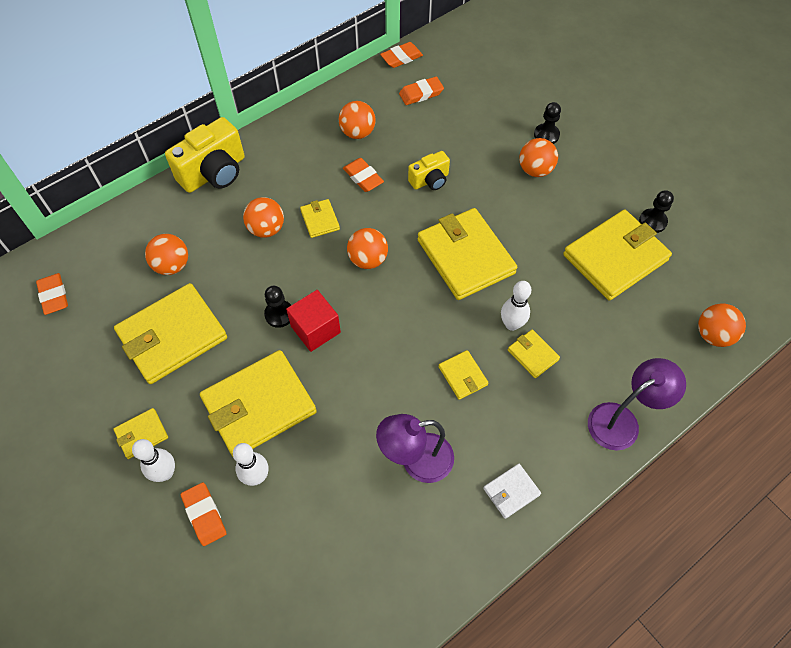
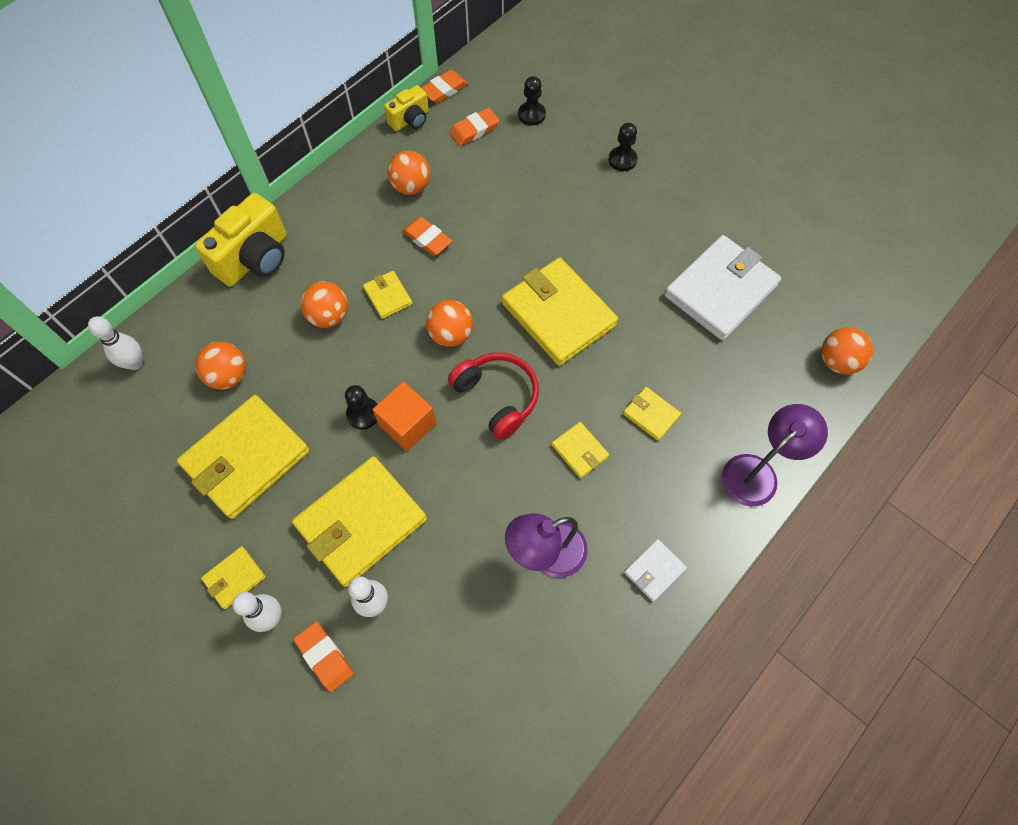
camera: 10 degrees left, 5 degrees up
(54, 296) = (97, 433): orange eraser -> none
(315, 329) = (407, 424): red cube -> orange cube
(398, 318) = (497, 397): none -> red headphones
(430, 180) = (503, 231): yellow camera -> yellow camera (410, 120)
(511, 324) = (622, 384): white bowling pin -> white bowling pin (135, 363)
(535, 170) = (617, 202): orange ball -> none
(615, 258) = (720, 290): yellow wallet -> white wallet
(652, 221) = (754, 243): black pawn -> black pawn (531, 114)

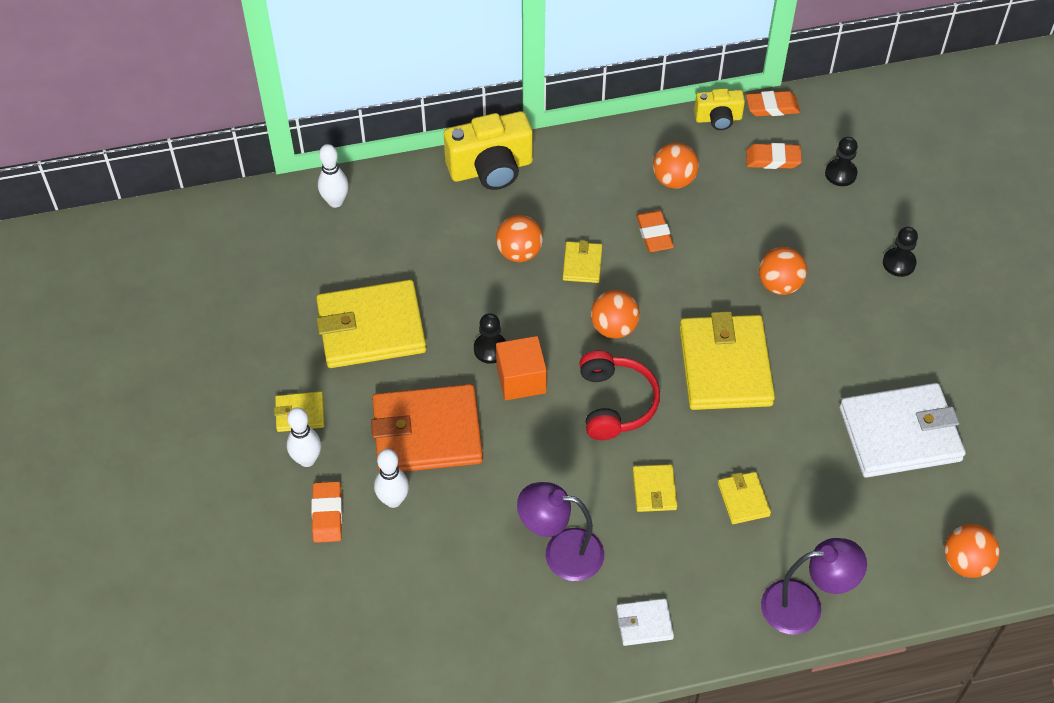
camera: 35 degrees right, 10 degrees down
(228, 376) = (402, 254): orange ball -> orange ball (779, 284)
(361, 522) = (427, 433): yellow wallet -> orange wallet

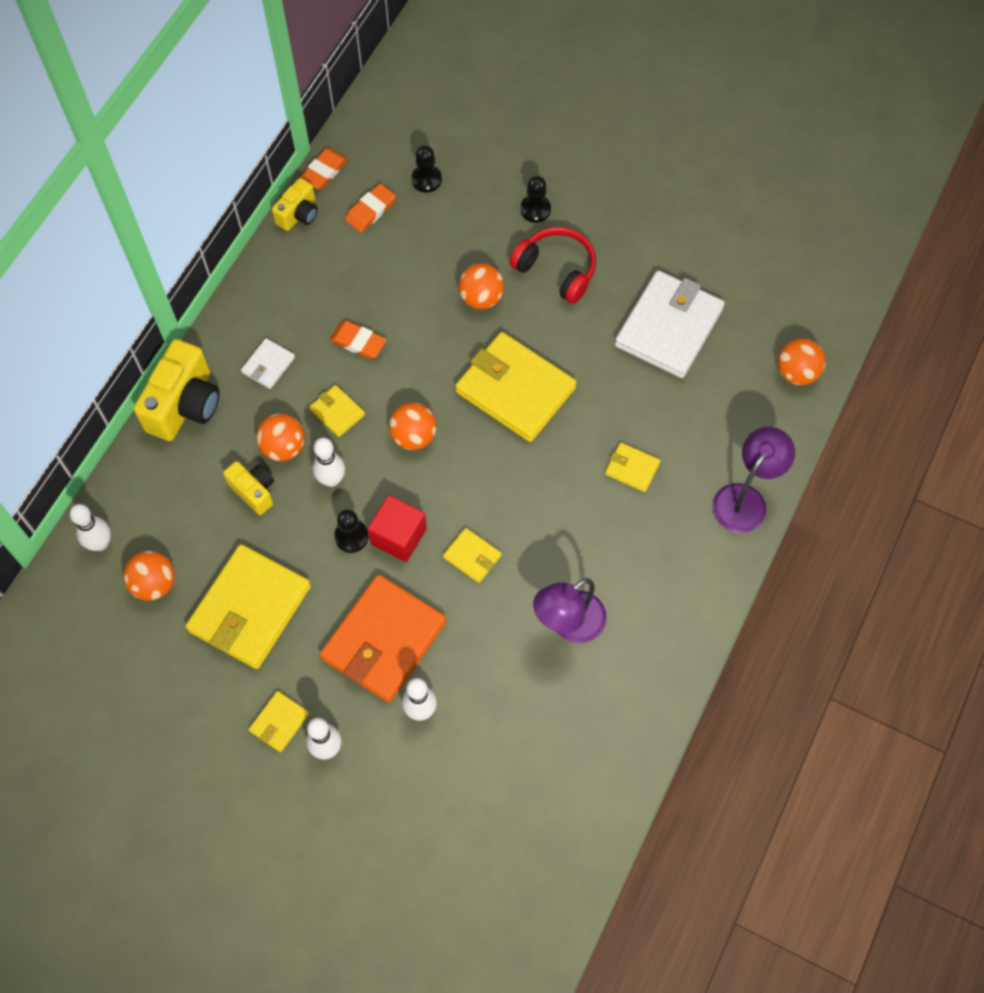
camera: 50 degrees left, 10 degrees up
(327, 514) = (390, 769): orange eraser -> none
(466, 261) = (254, 491): none -> yellow camera
(521, 379) = (398, 536): orange cube -> red cube
(524, 302) = (331, 480): none -> white bowling pin
(615, 403) = (478, 488): red headphones -> red headphones (556, 270)
(644, 623) = (672, 613): white wallet -> white wallet (268, 365)
(654, 490) = (573, 520): yellow wallet -> yellow wallet (472, 556)
(674, 180) = (323, 289): orange ball -> orange ball (154, 584)

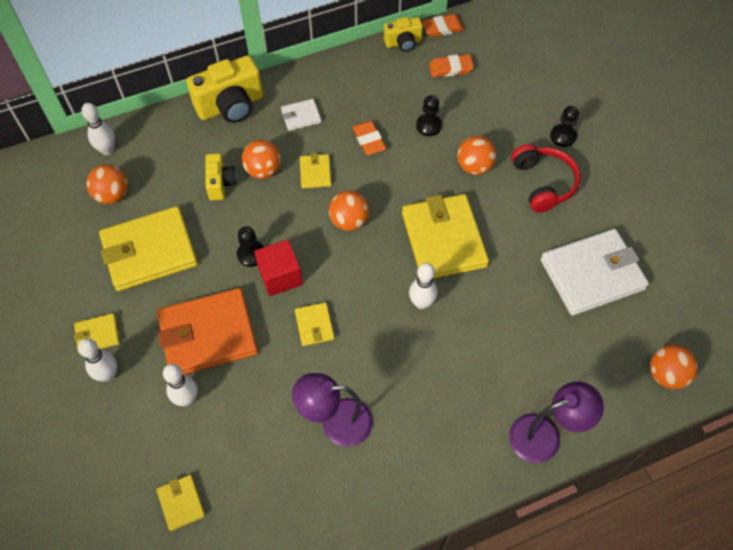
camera: 40 degrees right, 5 degrees down
(331, 480) = (273, 210): white bowling pin -> white bowling pin (421, 303)
(426, 179) = (504, 73): black pawn -> black pawn (428, 126)
(632, 468) = (478, 350): yellow wallet -> yellow wallet (181, 503)

